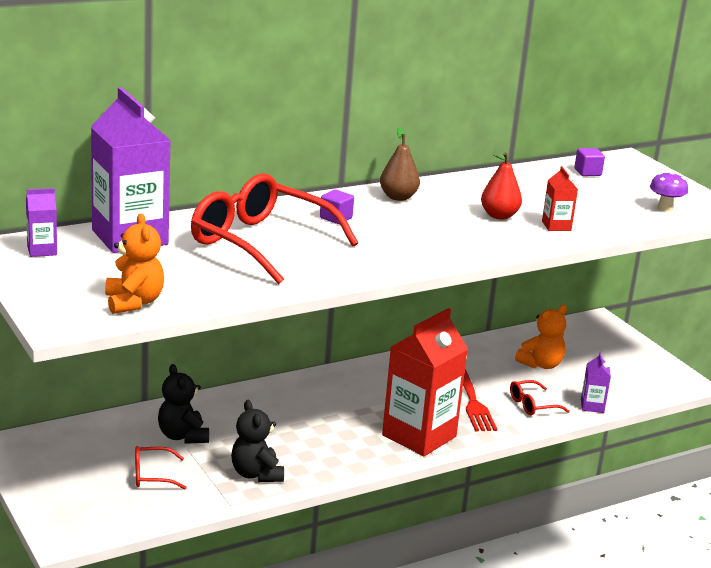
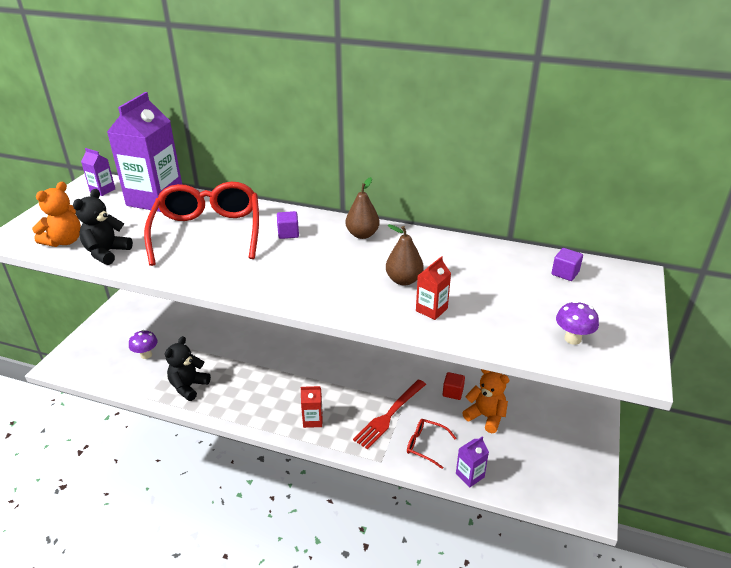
camera: 50 degrees right, 10 degrees up
(152, 475) = (146, 355): red glasses -> purple mushroom
(182, 436) = (197, 340): black teddy bear -> black teddy bear (107, 253)
(419, 436) = (313, 420): red carton -> red carton, size x0.44
(490, 360) = (453, 392): none -> red cube
(499, 216) = (404, 280): red pear -> brown pear
(541, 364) = (485, 417): orange teddy bear -> orange teddy bear turned 150 degrees counterclockwise

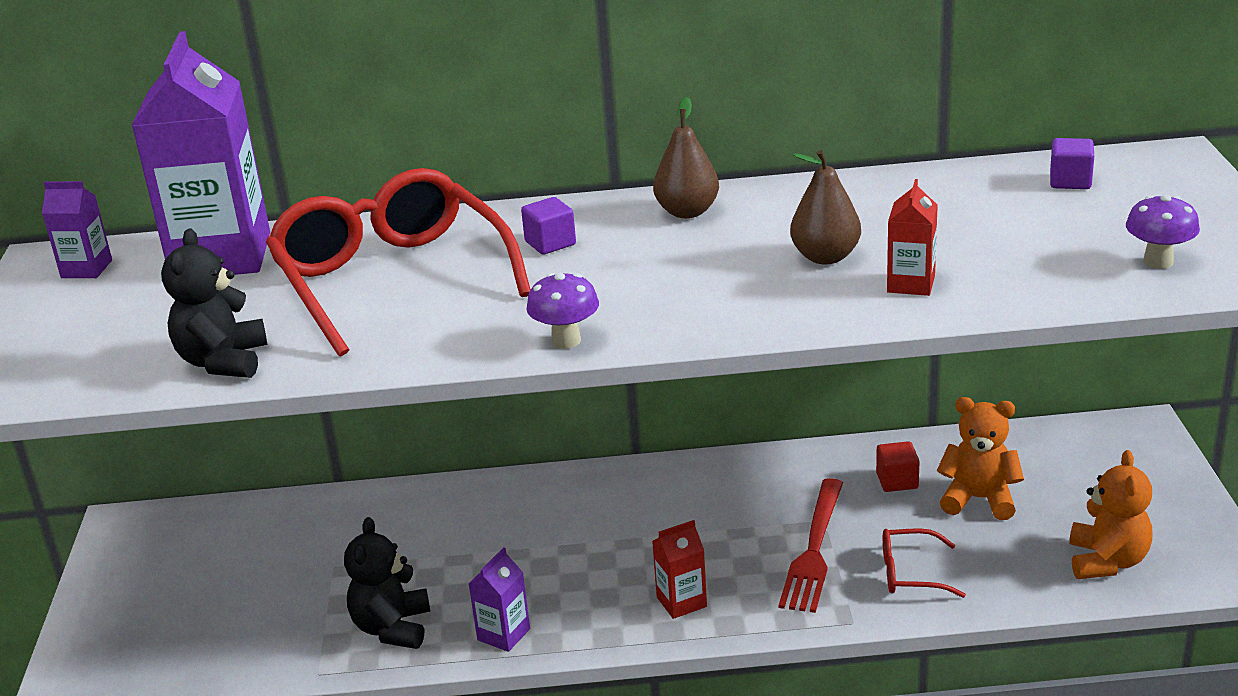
camera: 20 degrees left, 5 degrees down
(64, 241) = (108, 367): orange teddy bear -> orange teddy bear (1107, 561)
(146, 355) = (254, 604): purple mushroom -> purple mushroom (566, 341)
(470, 475) = (1016, 591): purple carton -> purple carton (503, 634)

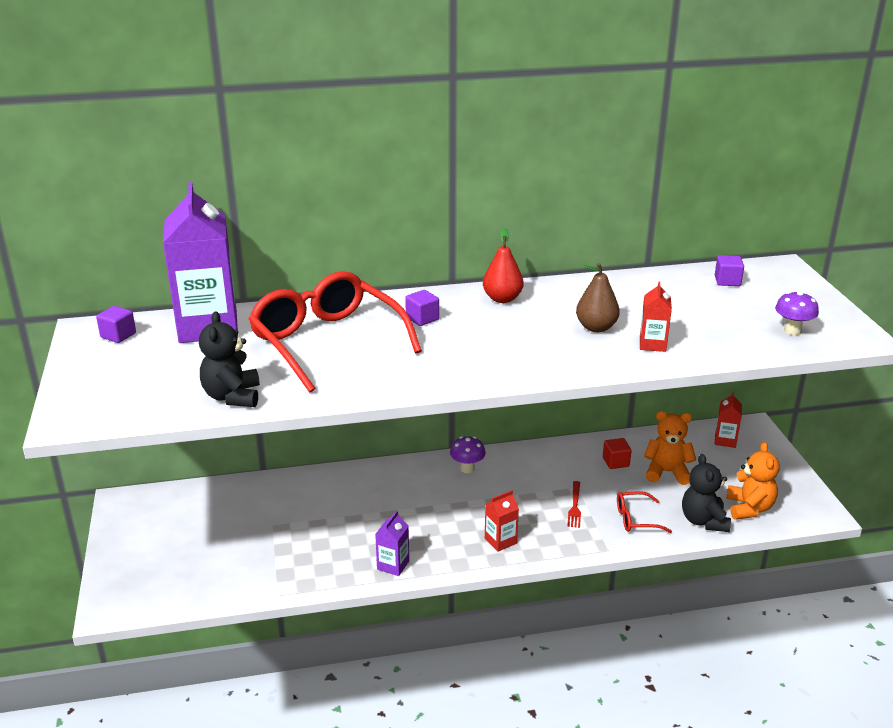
camera: 10 degrees left, 0 degrees up
(86, 269) = (118, 335): purple carton -> purple cube
(392, 628) = (320, 563): black teddy bear -> black teddy bear (703, 521)
(566, 341) = (452, 381): purple mushroom -> purple mushroom (467, 468)
(687, 212) = (502, 299): brown pear -> red pear
(814, 551) = (575, 507): red fork -> red fork, size x0.56
(1090, 449) = (725, 440): none -> red carton

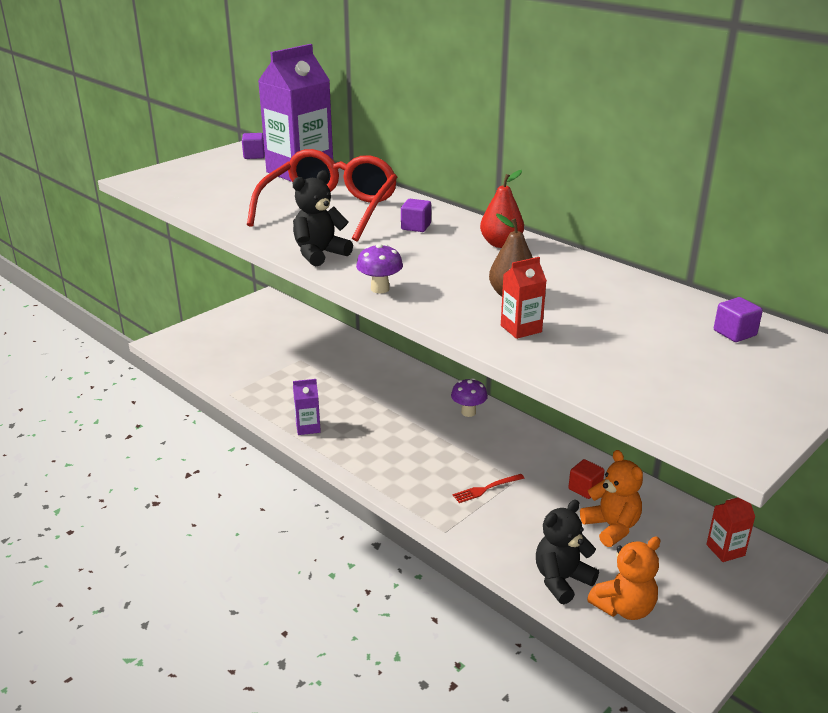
camera: 55 degrees right, 0 degrees up
(232, 397) = (216, 207): black teddy bear -> black teddy bear (319, 254)
(500, 541) = (392, 466): red carton -> none
(636, 519) = (511, 533): red glasses -> none
(792, 331) = (680, 398): purple mushroom -> purple mushroom (380, 289)

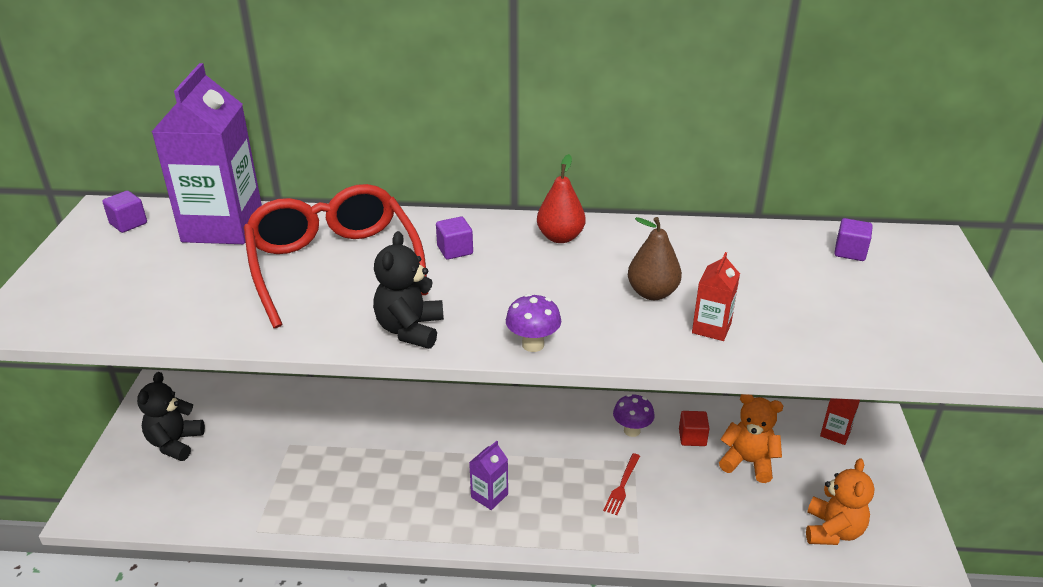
camera: 40 degrees left, 5 degrees up
(308, 427) = (390, 520): purple carton -> purple carton (489, 496)
(468, 412) = (521, 414): purple mushroom -> purple mushroom (632, 430)
(561, 580) = (769, 536): black teddy bear -> black teddy bear (175, 443)

